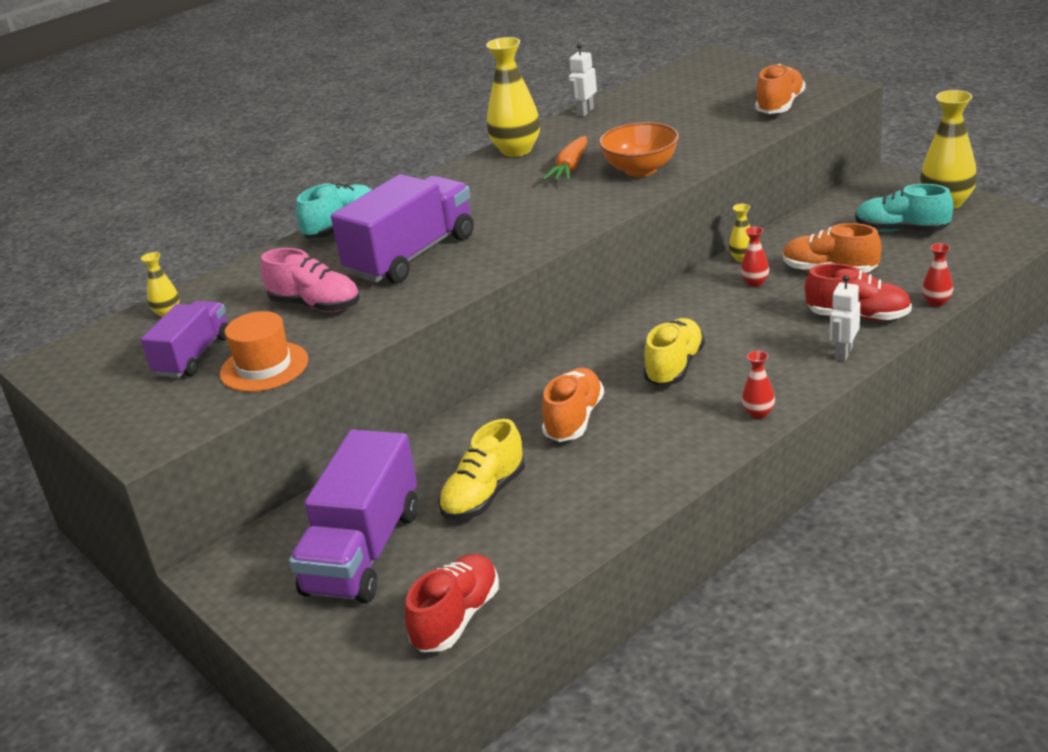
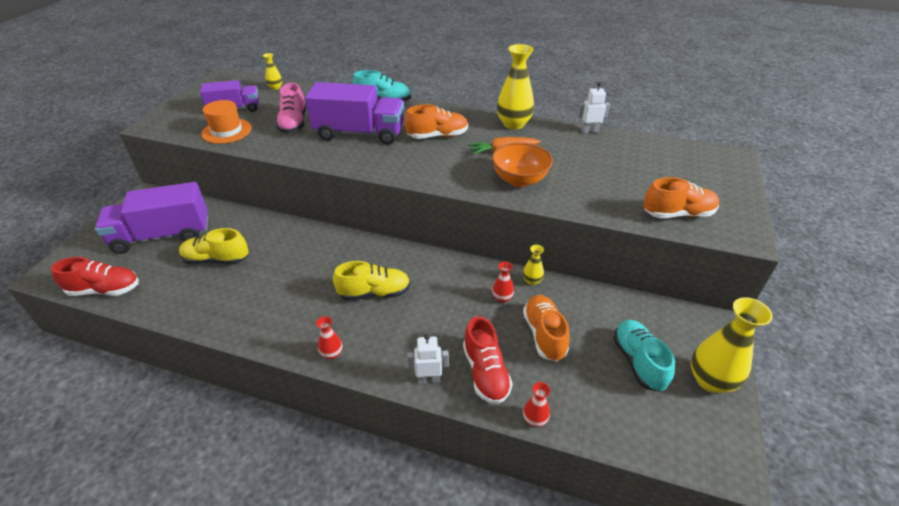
camera: 55 degrees right, 10 degrees up
(574, 419) = (300, 268): orange shoe -> orange shoe (437, 136)

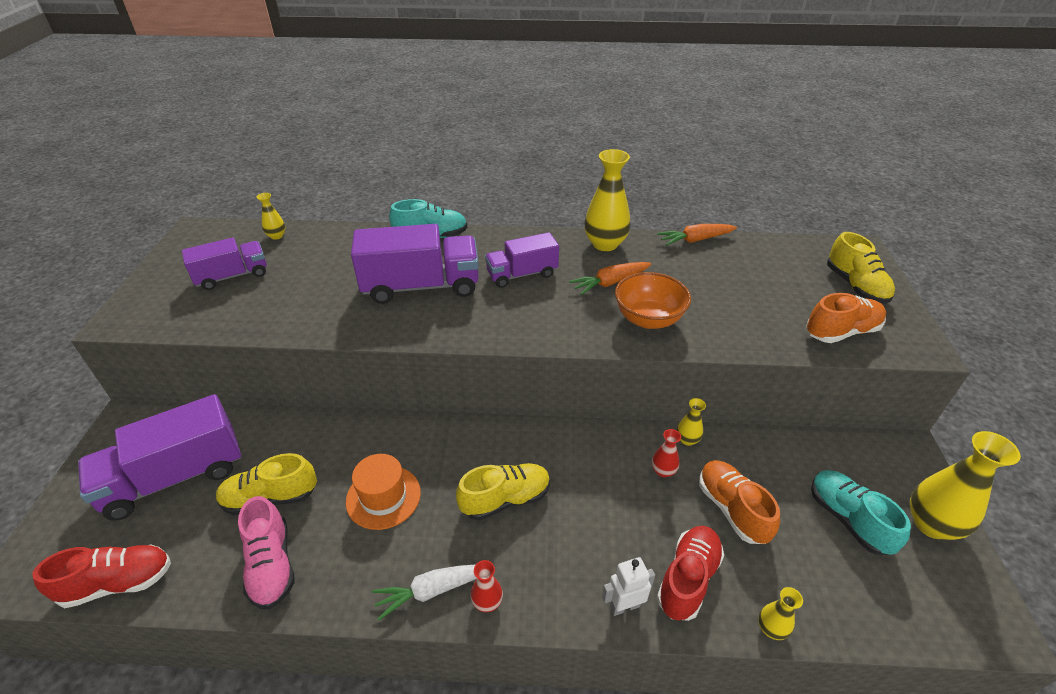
camera: 15 degrees left, 0 degrees up
(227, 131) = (236, 312): orange hat -> orange hat (383, 497)
(294, 123) = (326, 286): pink shoe -> pink shoe (272, 565)
(297, 338) = (432, 591): none -> white carrot
(437, 136) = (522, 274): orange shoe -> purple truck
(485, 373) = (688, 579): red shoe -> red shoe turned 120 degrees counterclockwise
(534, 420) = (771, 628): red vase -> yellow vase
(589, 131) = (695, 240): white robot -> orange carrot
(711, 183) = (855, 286): none -> yellow shoe

